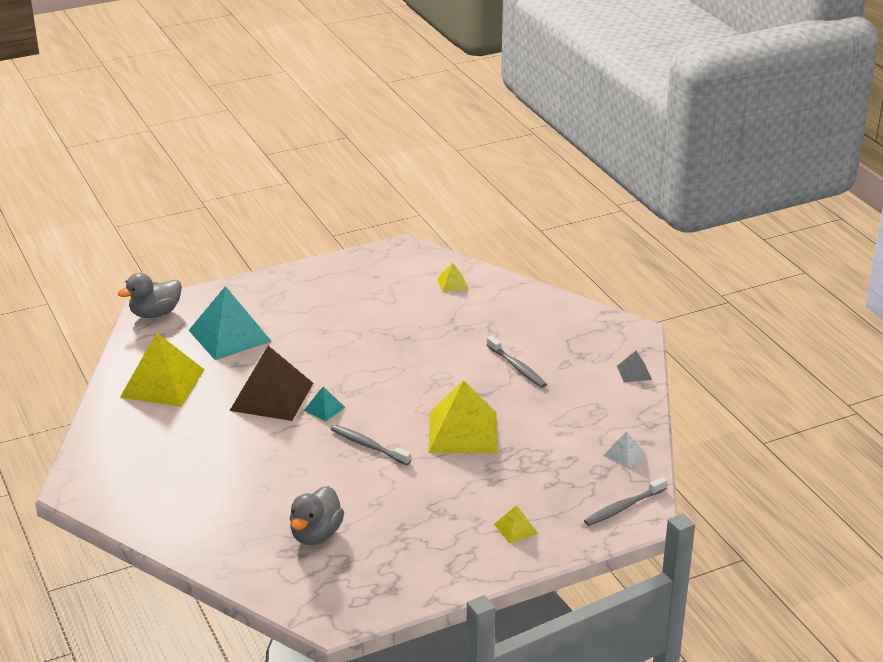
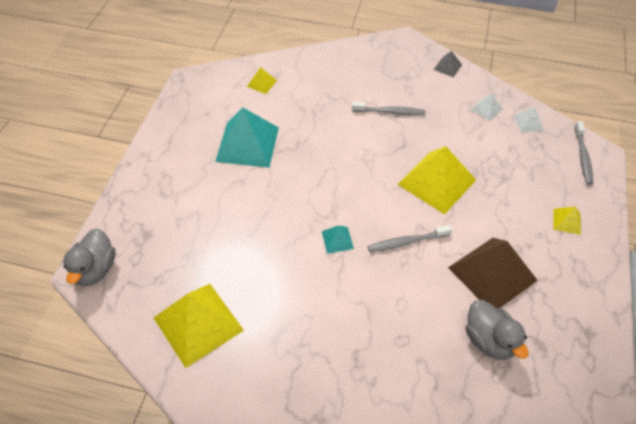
camera: 50 degrees left, 20 degrees up
(229, 335) = (182, 239): turquoise pyramid -> turquoise pyramid (247, 144)
(272, 396) = (290, 262): brown pyramid -> brown pyramid (492, 273)
(606, 421) = (486, 109): none -> white pyramid

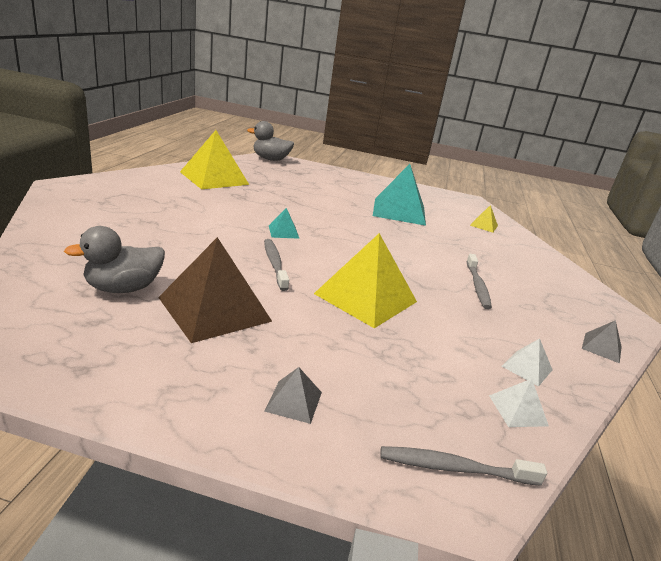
camera: 85 degrees right, 25 degrees down
(567, 221) = (294, 401): yellow pyramid -> grey pyramid

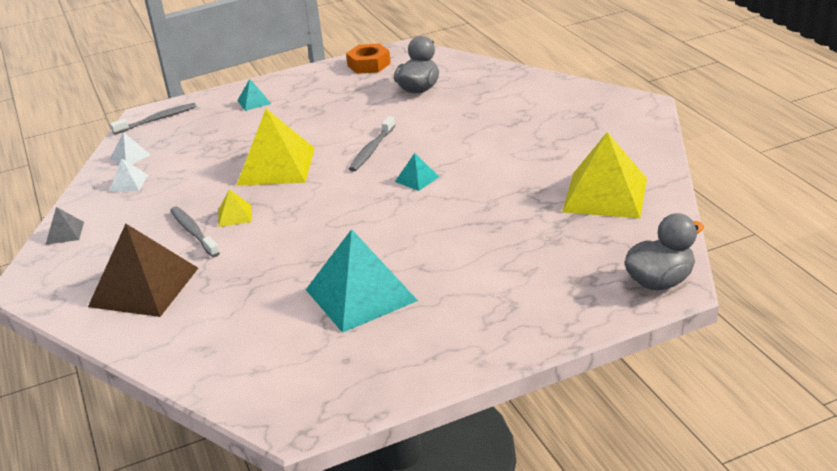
camera: 150 degrees right, 5 degrees up
(74, 361) = (369, 65): none -> orange nut
(215, 309) = (354, 108): brown pyramid -> brown pyramid (144, 287)
(274, 264) = (372, 150): grey toothbrush -> grey toothbrush turned 75 degrees clockwise
(294, 401) = (254, 102): grey pyramid -> turquoise pyramid
(484, 225) = (233, 350): yellow pyramid -> yellow pyramid (235, 215)

